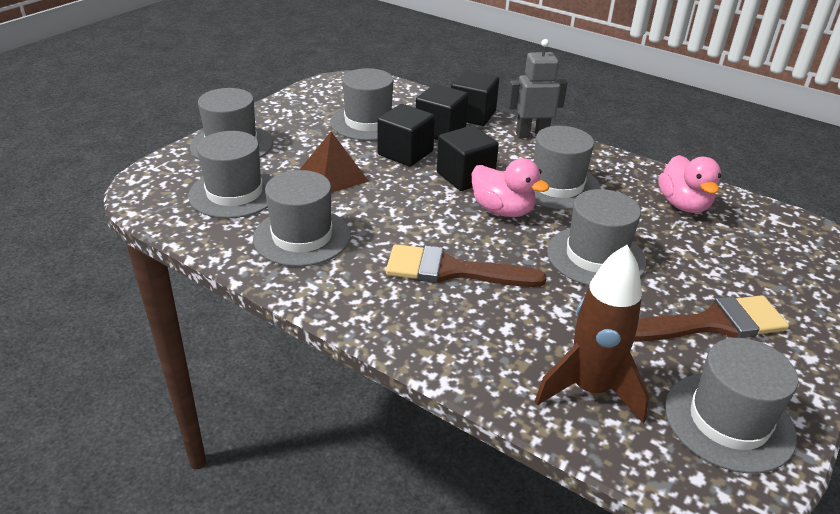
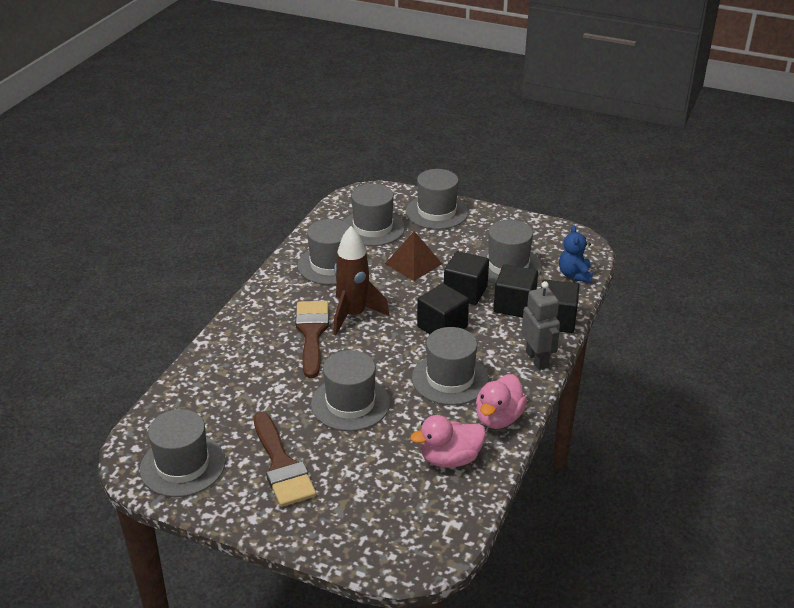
camera: 80 degrees right, 0 degrees up
(401, 93) = (575, 275): none -> blue teddy bear
(503, 210) = (398, 351): pink duck -> pink duck (498, 418)
(590, 389) = (203, 402): brown rocket -> brown rocket (353, 315)

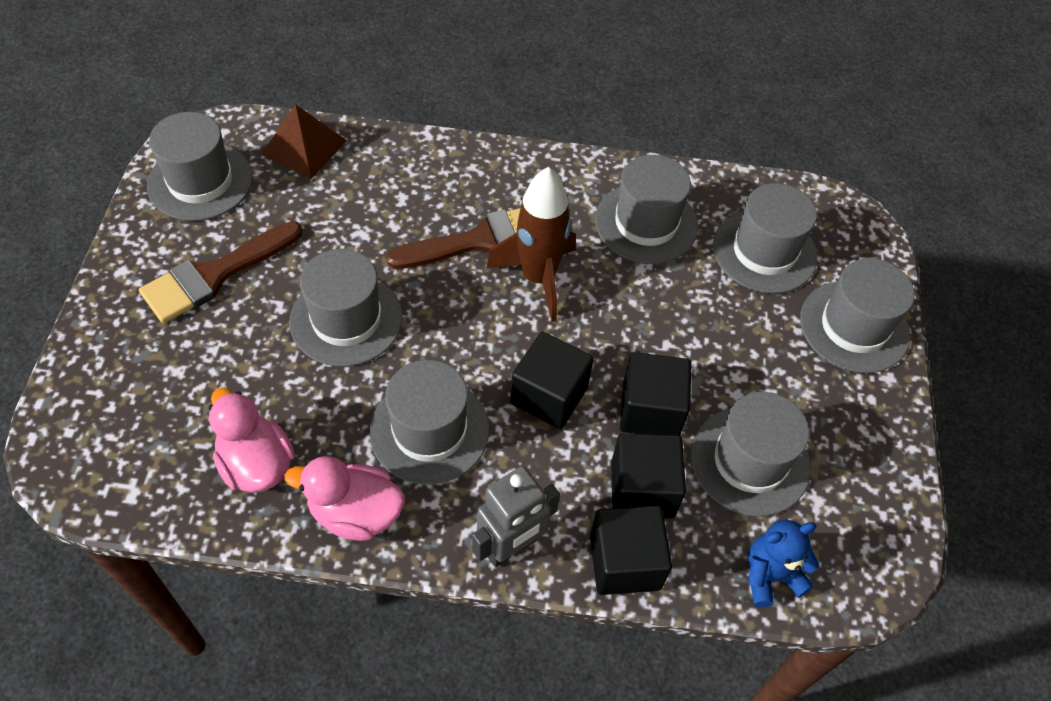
camera: 70 degrees right, 20 degrees up
(413, 263) = (695, 324): brown pyramid -> brown pyramid (304, 147)

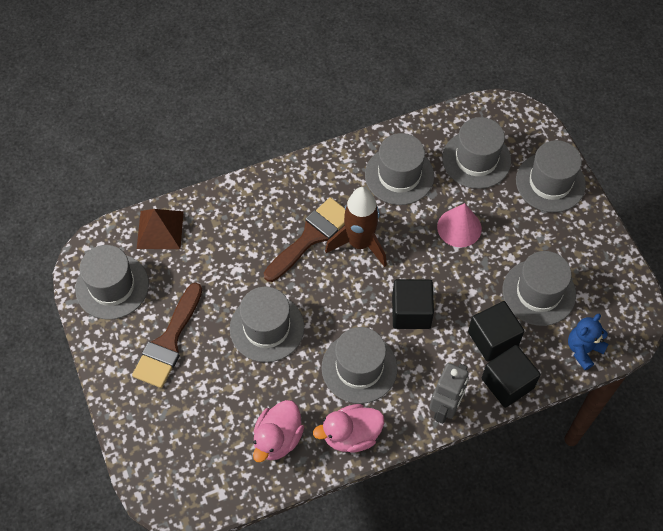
camera: 25 degrees left, 5 degrees up
(256, 464) = (278, 439): pink duck -> pink duck turned 90 degrees counterclockwise
(650, 410) = (470, 291): black cube -> none
(687, 322) = (459, 227): none -> pink cone

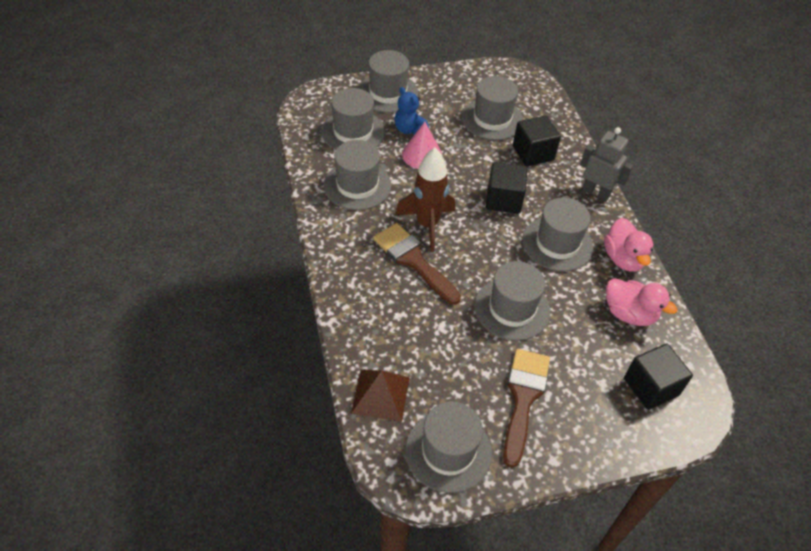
camera: 85 degrees left, 10 degrees down
(168, 342) = (523, 398): brown brush -> brown brush turned 105 degrees counterclockwise
(507, 383) = (573, 152): black cube -> black cube (651, 386)
(583, 350) = (545, 105): blue teddy bear -> blue teddy bear (409, 129)

